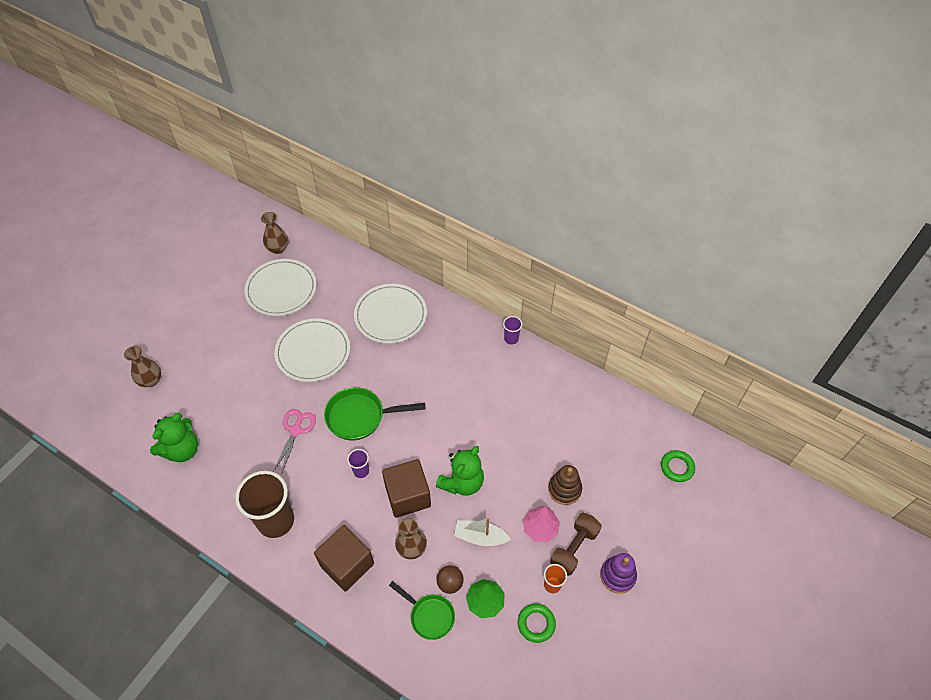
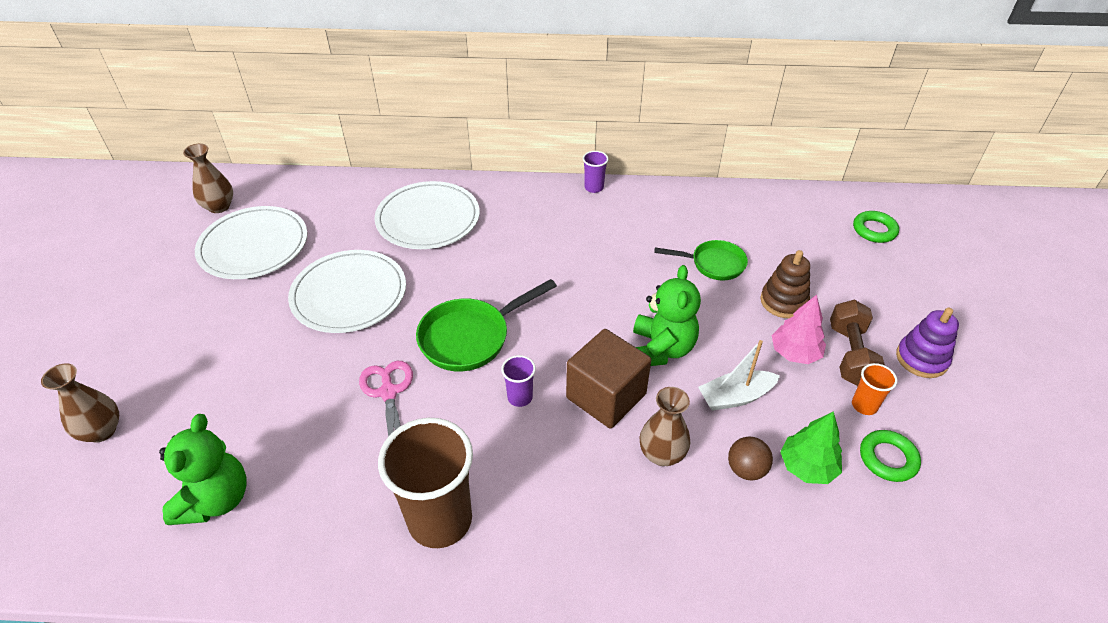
camera: 30 degrees left, 10 degrees down
(347, 564) = (590, 521): brown cube -> none
(429, 616) = (755, 524): green pan -> green pan (713, 264)

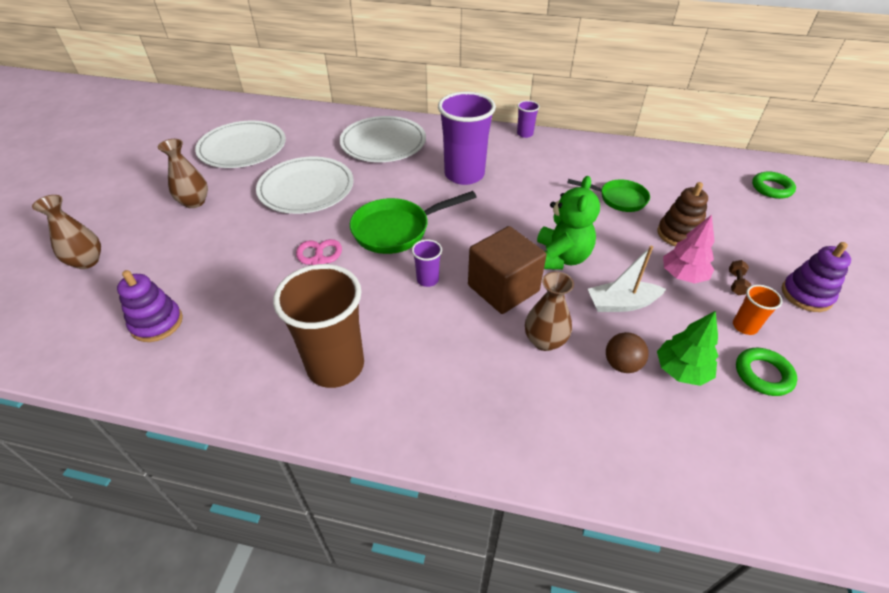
camera: 10 degrees right, 0 degrees up
(216, 499) = (157, 323): green teddy bear -> purple stacking toy
(219, 206) = (225, 119): brown vase -> brown vase (194, 202)
(534, 252) = (464, 175): none -> purple cup
(850, 355) = (736, 283): brown dumbbell -> brown dumbbell, size x0.47

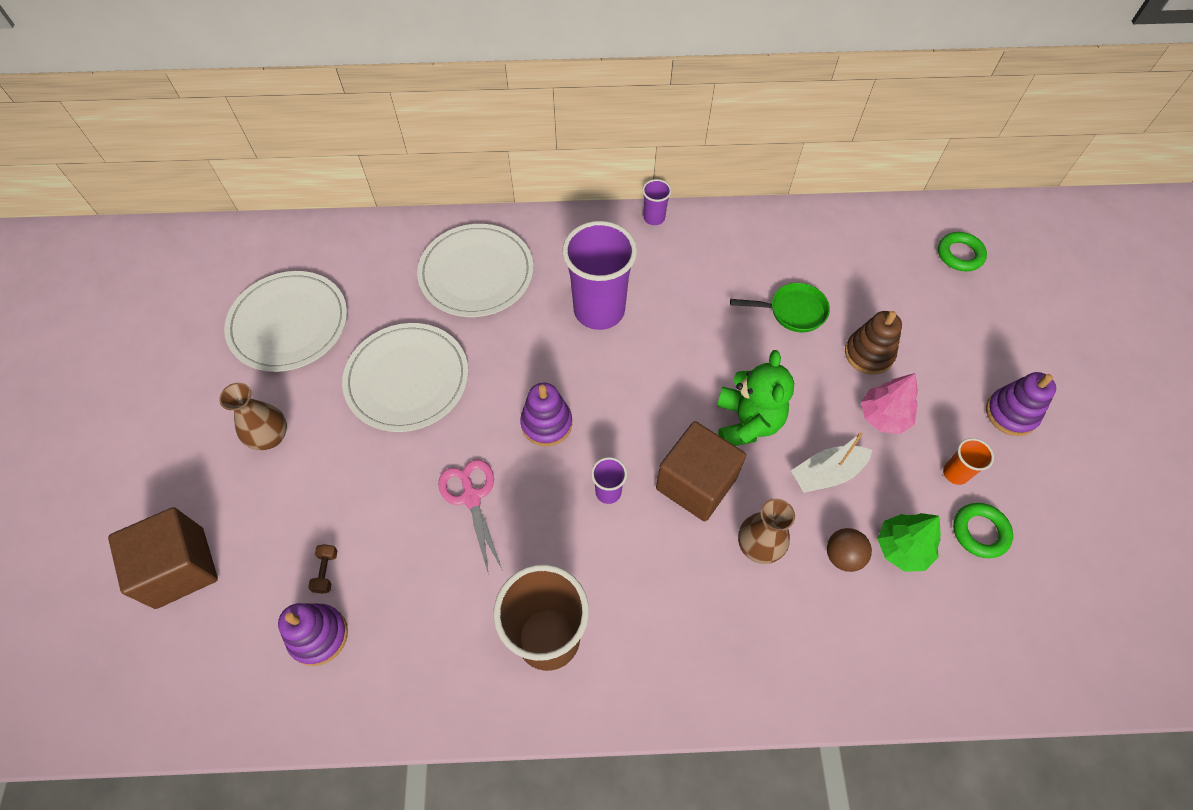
camera: 15 degrees left, 15 degrees up
(87, 261) = (180, 568): brown vase -> brown cube
(396, 230) = (546, 423): green pan -> purple stacking toy
(736, 283) = (939, 414): brown dumbbell -> brown dumbbell (326, 571)

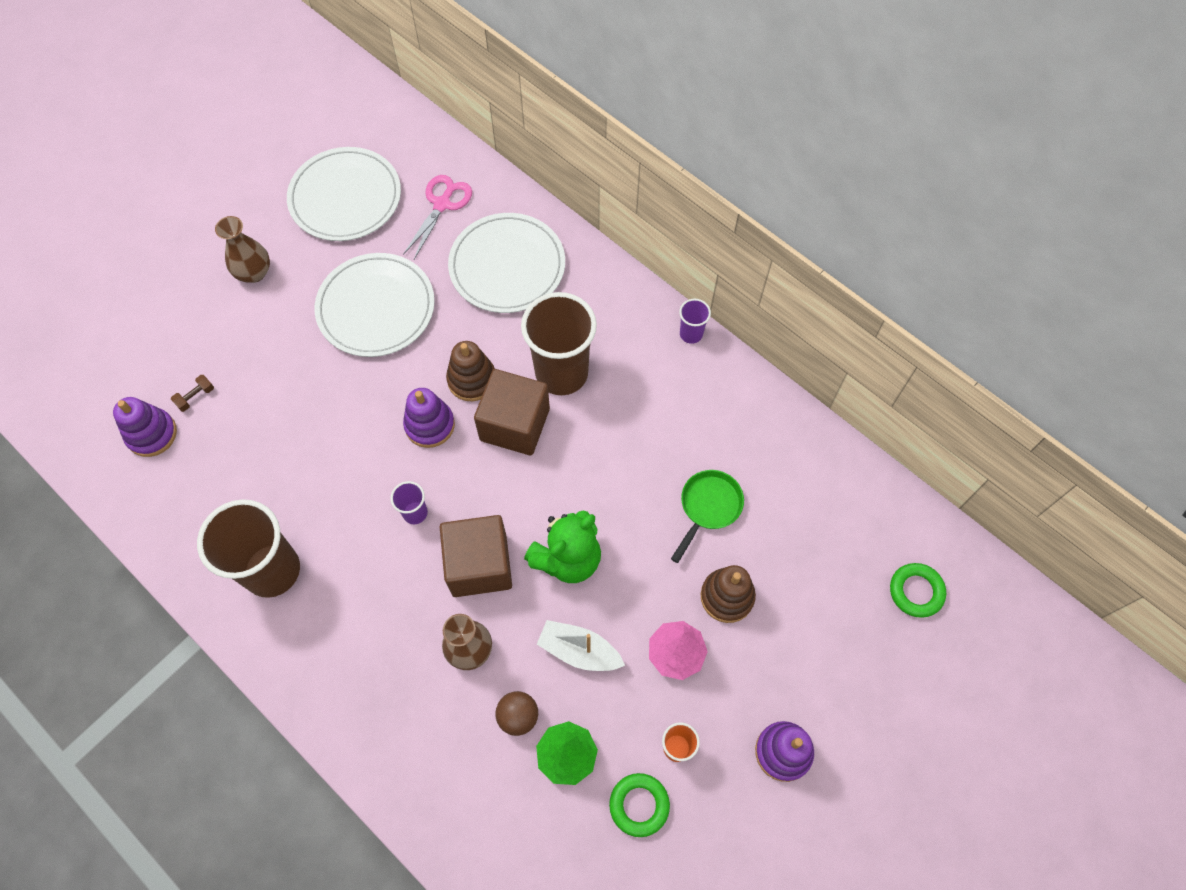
camera: 45 degrees right, 5 degrees up
(180, 568) = (124, 315): brown cube -> brown cube (515, 424)
(471, 497) = (327, 431): pink scissors -> pink scissors (442, 204)
(541, 367) = (472, 379): none -> brown stacking toy
(599, 310) = (561, 373): purple cup -> brown cup
(792, 311) = (708, 507): green pan -> green pan turned 105 degrees counterclockwise

